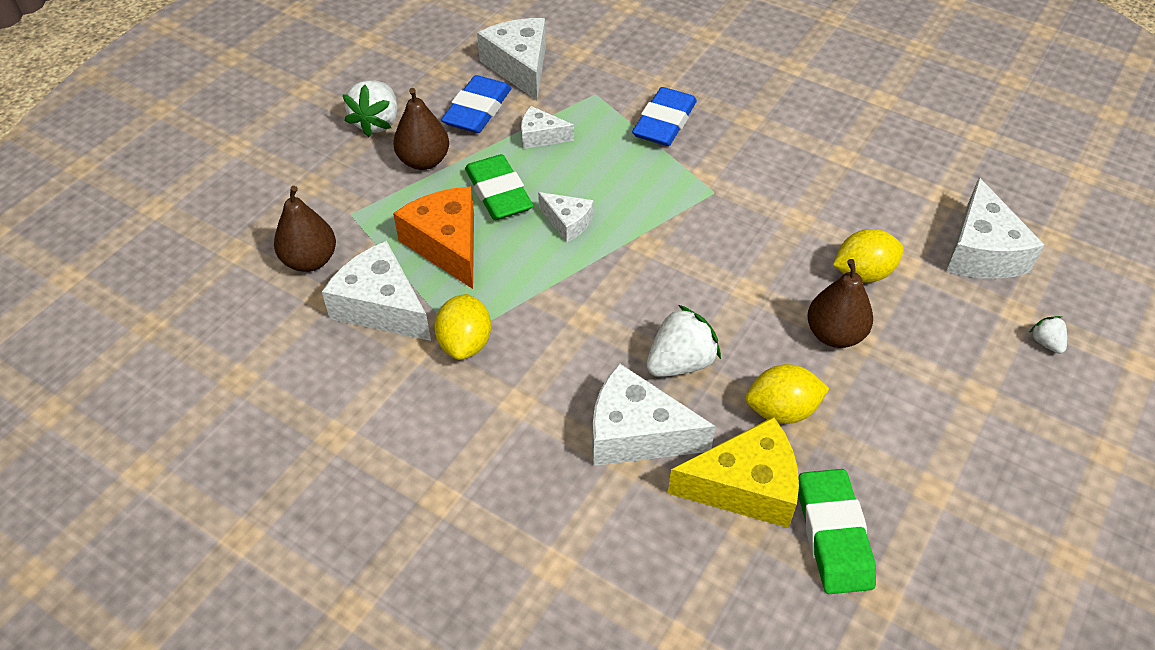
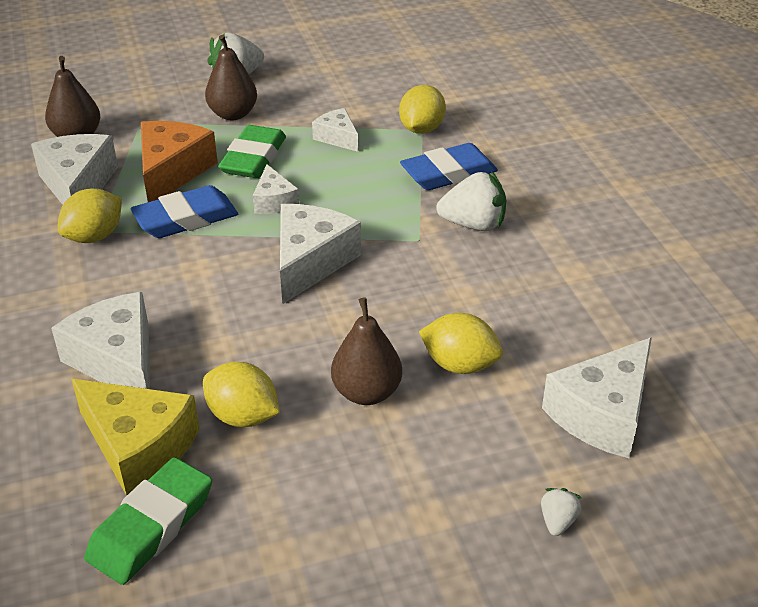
camera: 40 degrees right, 10 degrees down
(477, 110) = (316, 100): blue eraser -> blue eraser (186, 219)
(519, 67) = (389, 87): white cheese -> white cheese (310, 262)
(595, 93) = (421, 129): none -> yellow lemon
(680, 363) = (217, 336): white strawberry -> white strawberry (473, 224)

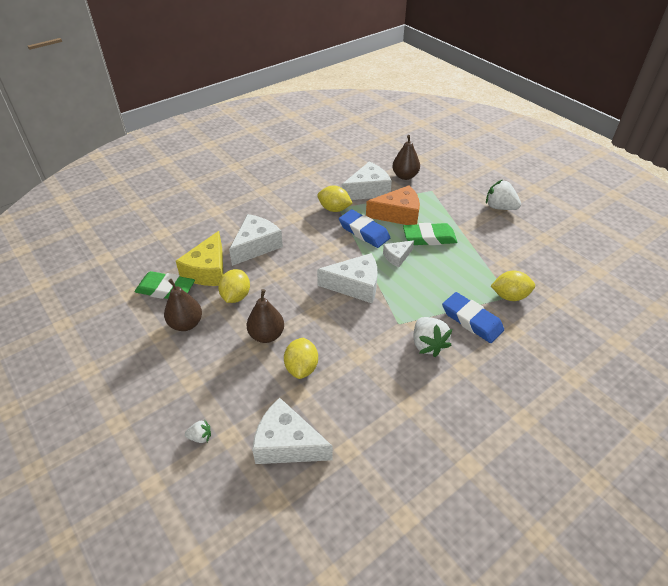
camera: 70 degrees right, 5 degrees up
(233, 114) = (463, 217): brown pear -> brown pear (186, 324)
(337, 137) = (472, 263): white cheese -> none

